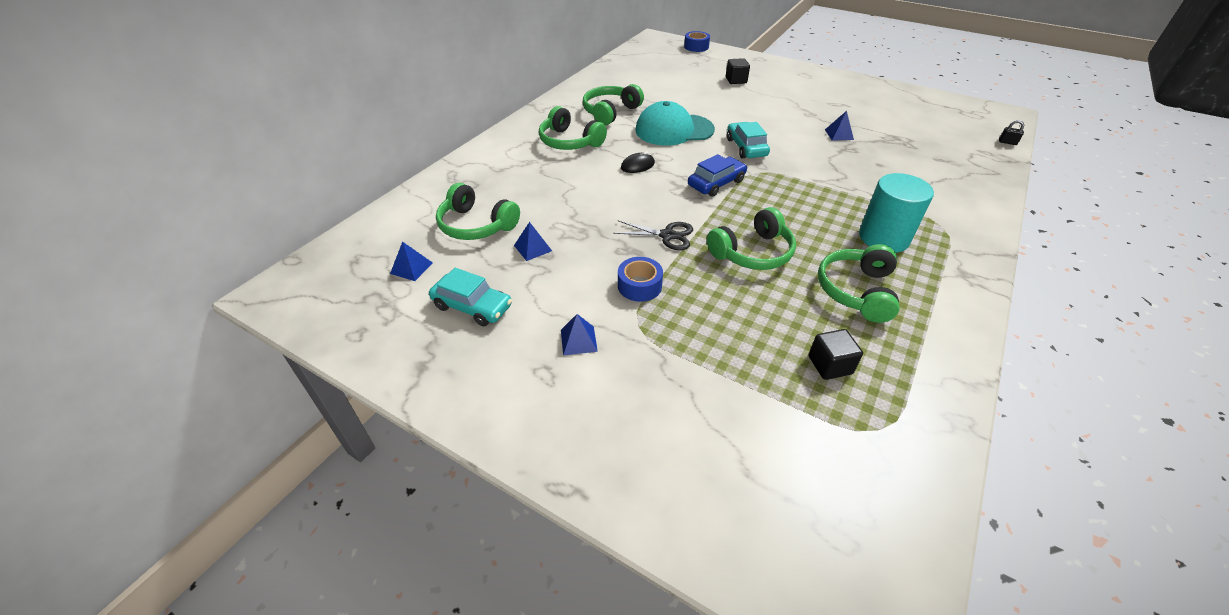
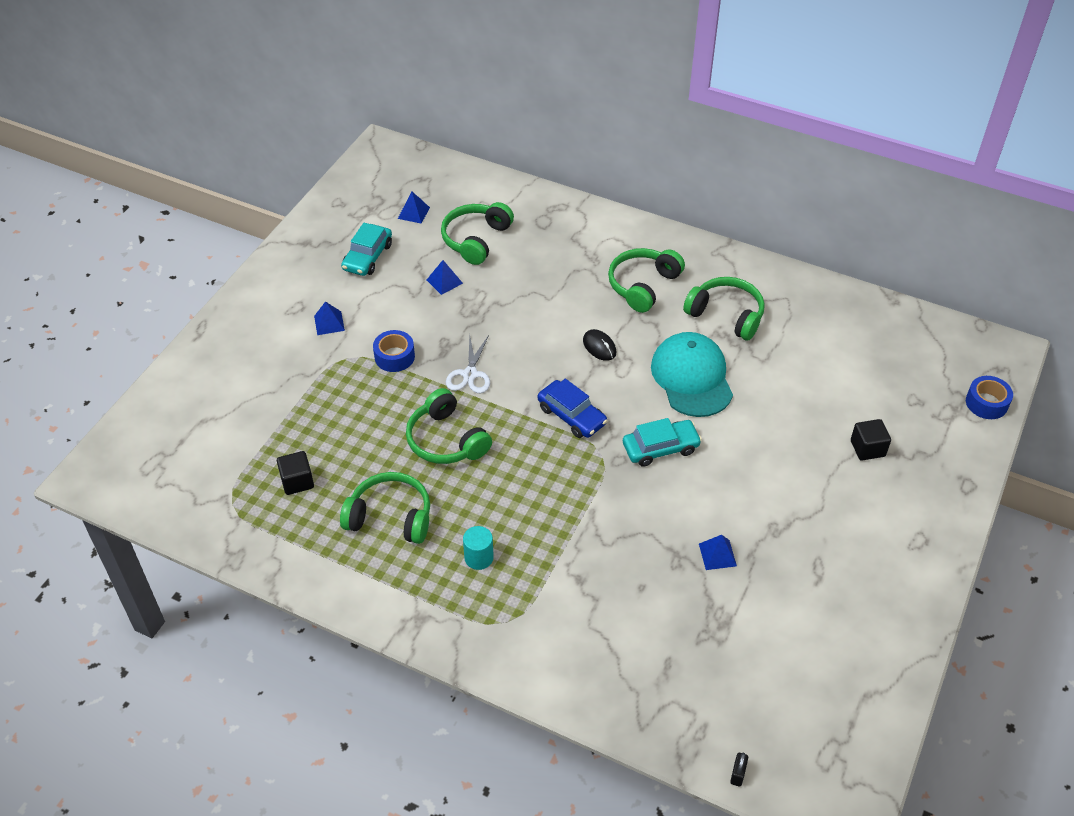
camera: 85 degrees right, 5 degrees up
(667, 235) = (470, 374): black scissors -> white scissors
(883, 238) = (479, 558): turquoise cylinder -> turquoise cylinder, size x0.53

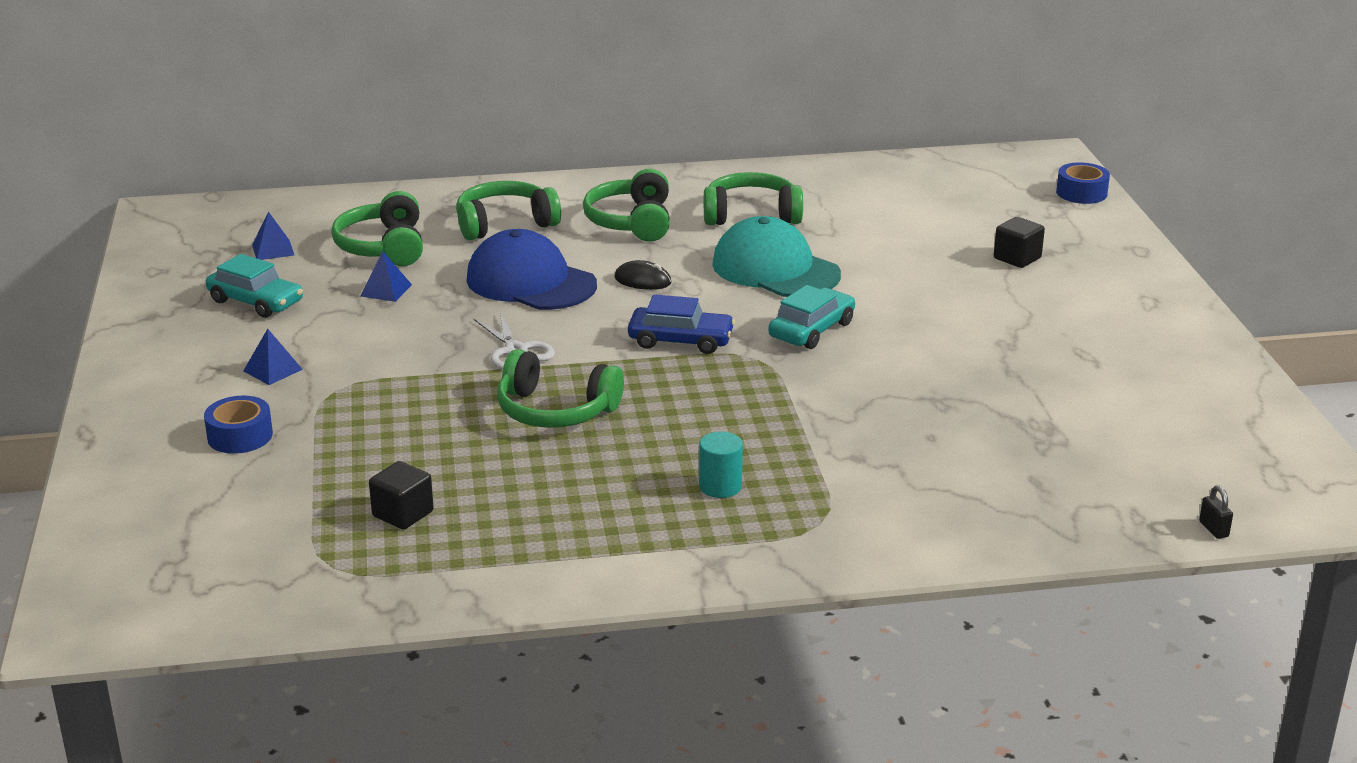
camera: 35 degrees left, 20 degrees down
(367, 257) = (256, 301): turquoise car -> turquoise car turned 45 degrees counterclockwise
(390, 517) = (567, 496): green headphones -> green headphones (505, 224)
(394, 357) = (399, 368): blue tape -> blue tape (240, 436)
(531, 315) = (530, 282): none -> blue cap
(717, 554) = (975, 383): blue pyramid -> none

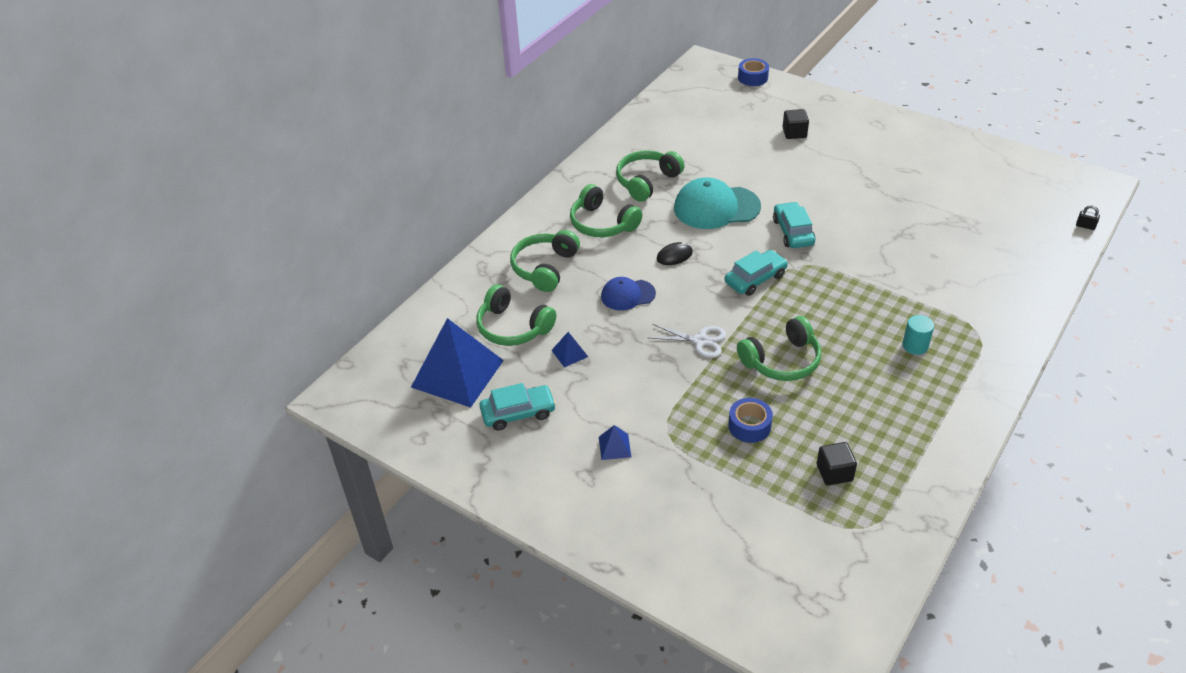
camera: 45 degrees left, 15 degrees up
(240, 436) = (680, 498): blue tape -> blue tape (749, 426)
(273, 250) = (457, 373): blue pyramid -> blue pyramid, size x2.45
(530, 282) = (627, 295): blue cap -> blue cap, size x0.58
(680, 340) = (755, 279): blue car -> turquoise car

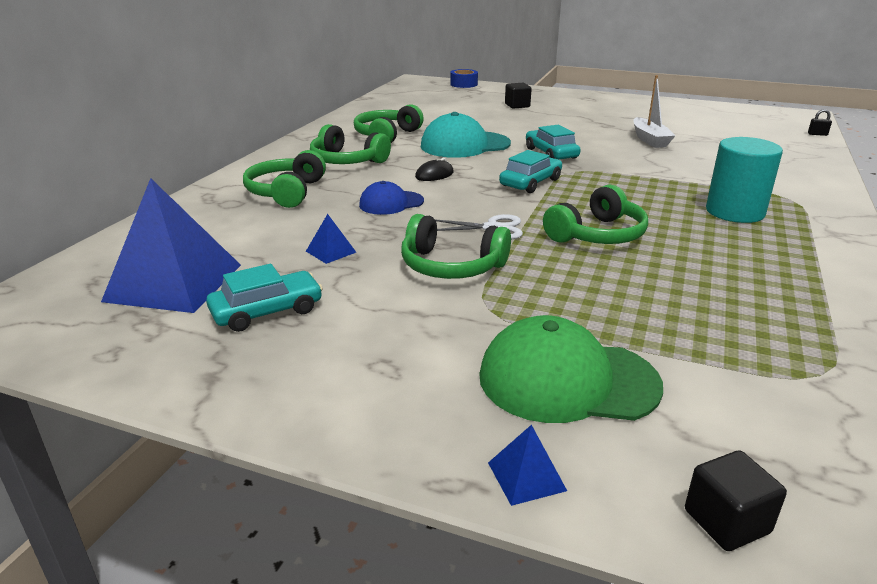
camera: 15 degrees left, 15 degrees down
(513, 327) = (251, 237): green headphones -> green headphones (451, 266)
(614, 447) = (418, 330): blue pyramid -> blue pyramid (526, 476)
(696, 505) = (567, 380): none -> green cap
(749, 426) = (593, 291): blue tape -> none
(834, 473) = (733, 322): black cube -> black cube (726, 521)
(901, 217) = (649, 140): none -> white boat
(915, 345) = (734, 212): turquoise cylinder -> turquoise cylinder, size x1.89

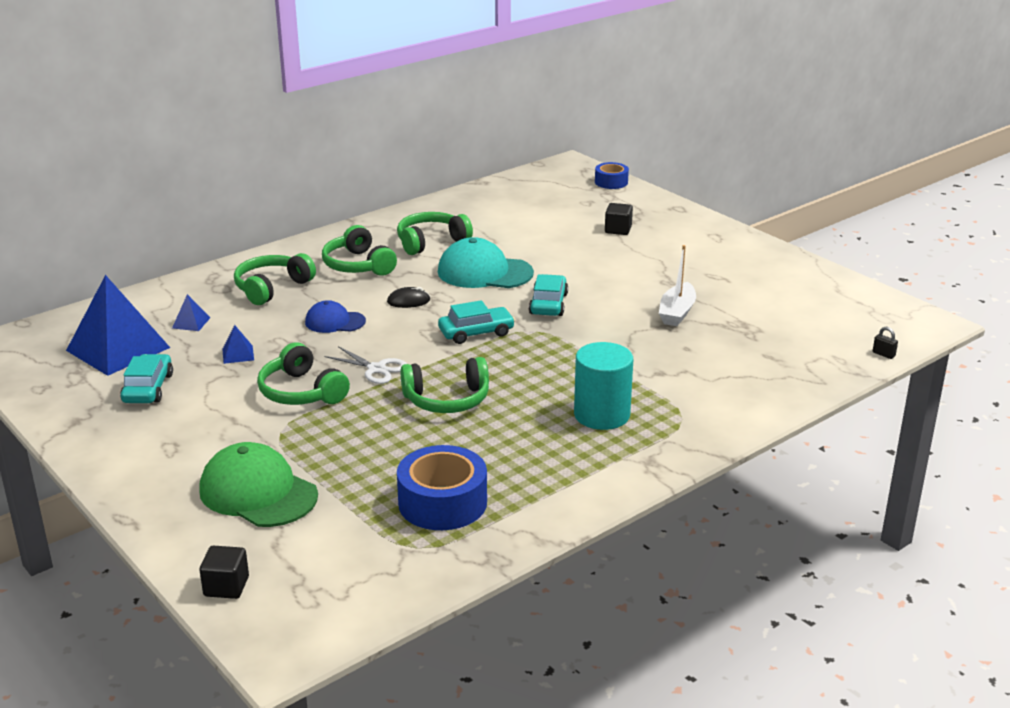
camera: 30 degrees right, 0 degrees up
(267, 311) = (148, 388): turquoise car -> turquoise car turned 90 degrees counterclockwise
(526, 476) = (163, 530): blue pyramid -> blue pyramid (191, 323)
(758, 321) = (442, 502): none -> blue tape

